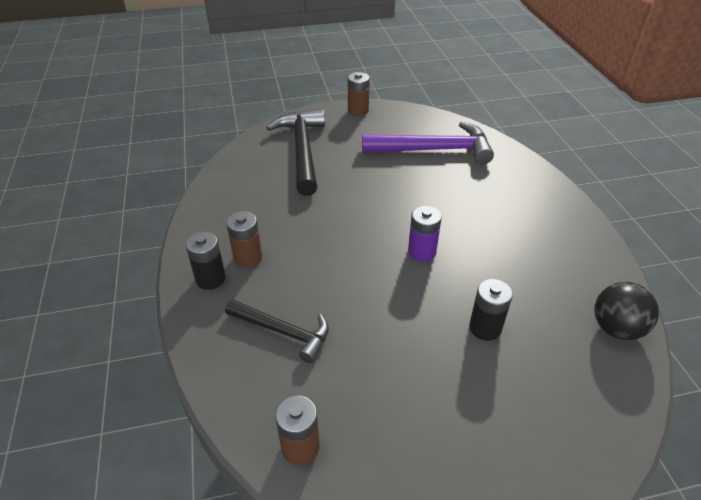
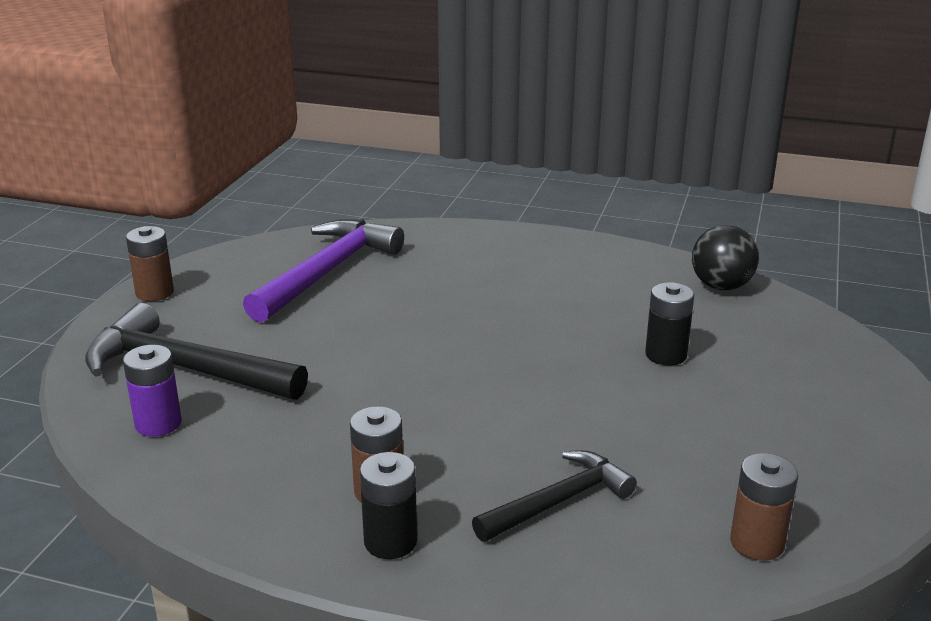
camera: 60 degrees left, 15 degrees down
(422, 252) = (510, 349): purple battery -> purple battery (158, 423)

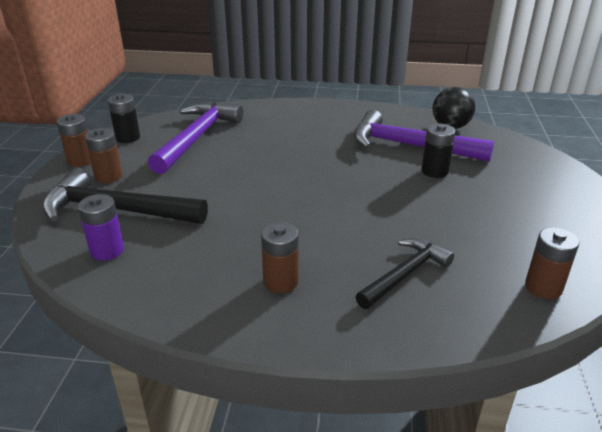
camera: 10 degrees left, 5 degrees up
(187, 319) = (108, 176): none -> brown battery
(390, 541) = (301, 317): black battery -> black battery (127, 137)
(643, 312) = (410, 146): none -> purple hammer

